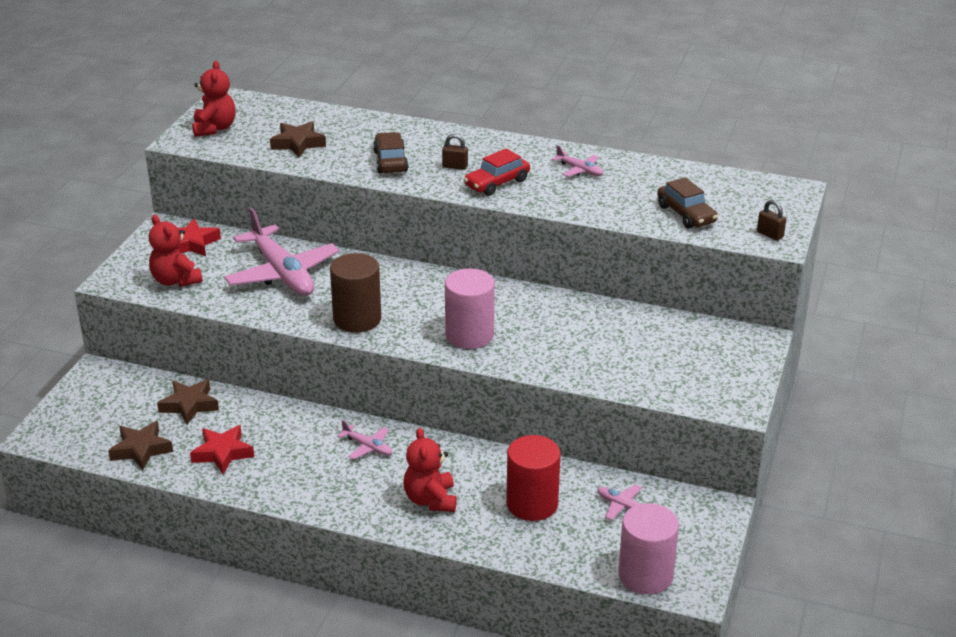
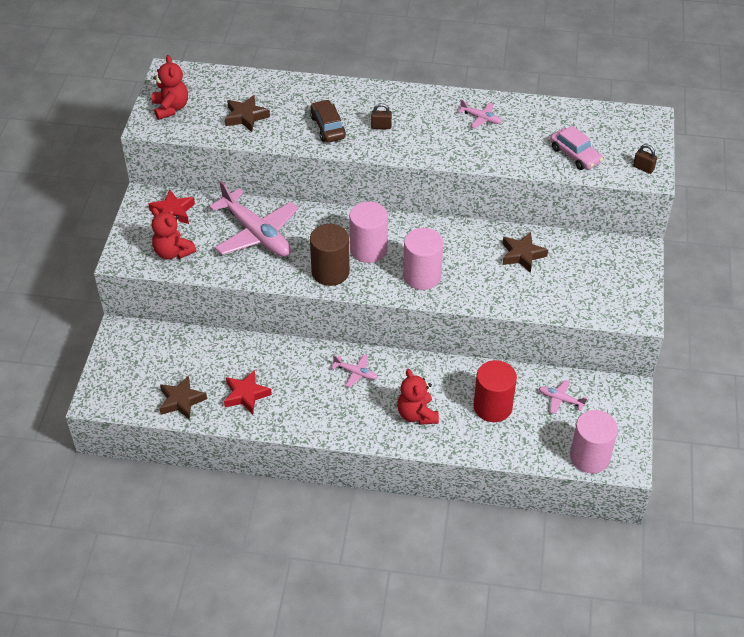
camera: 10 degrees left, 15 degrees up
(189, 405) = (205, 353): brown star -> brown star (522, 255)
(412, 302) = (368, 249): none -> pink cylinder
(497, 183) = (419, 140): red car -> none
(686, 214) = (575, 155): brown car -> pink car

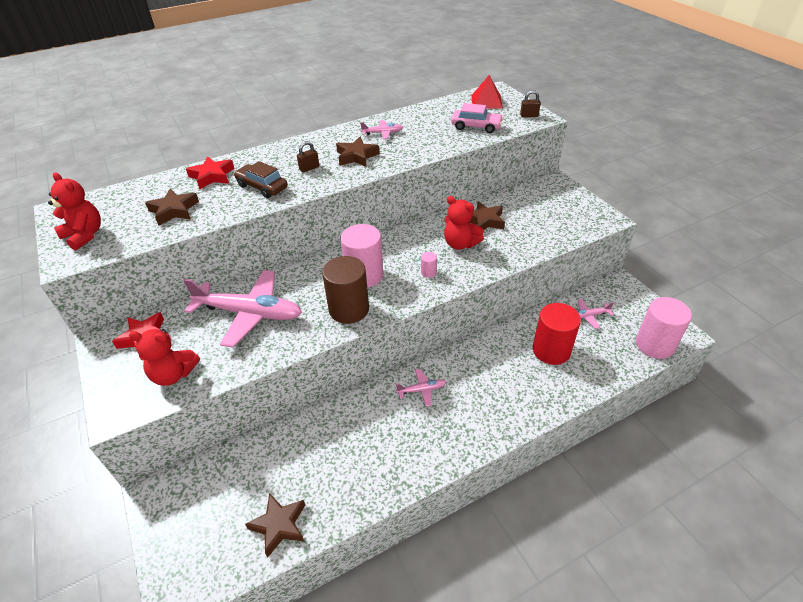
camera: 35 degrees left, 5 degrees down
(246, 395) = (341, 474): red star -> red star (212, 176)
(417, 414) = (504, 393): red teddy bear -> red teddy bear (460, 244)
(422, 276) = (428, 272): pink cylinder -> pink cylinder, size x0.42
(432, 134) = (356, 156): none -> brown star
(623, 128) = (486, 101): none -> red pyramid

